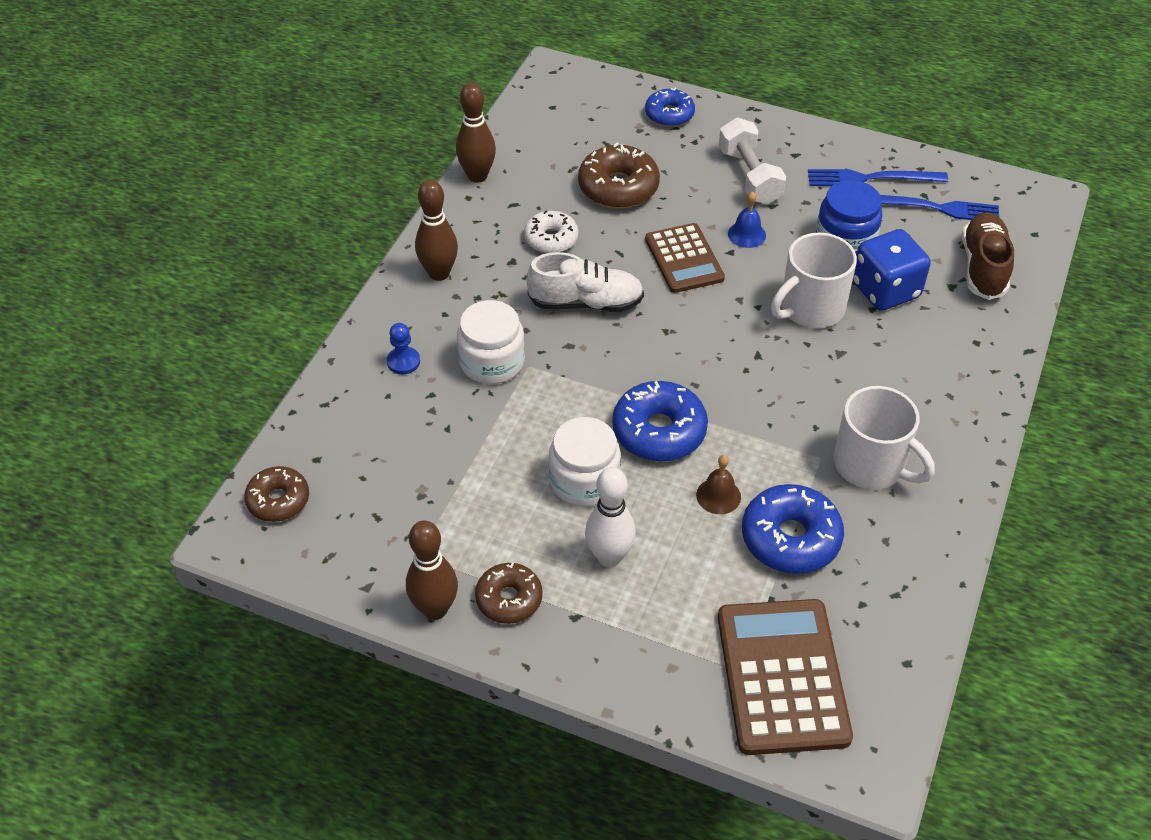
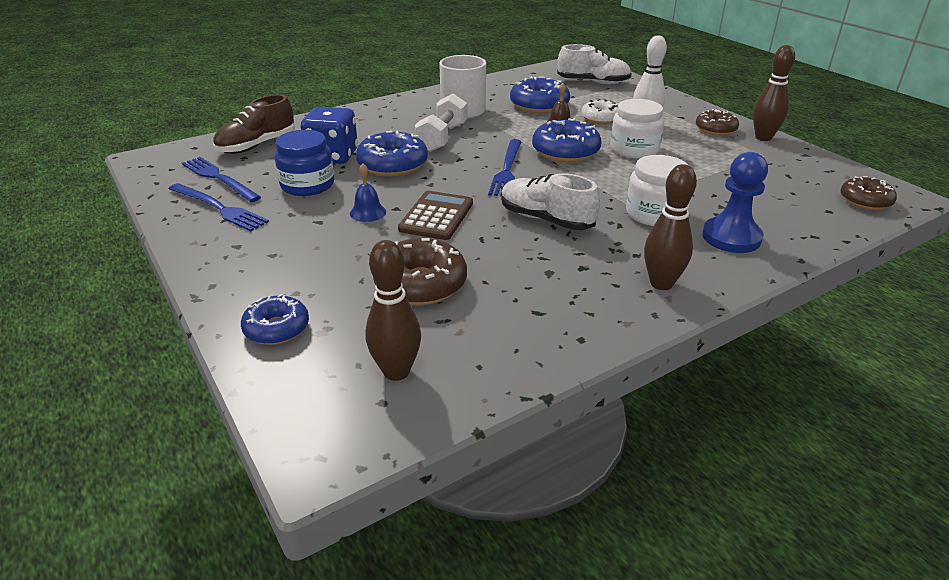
camera: 145 degrees left, 15 degrees down
(403, 362) = (731, 237): blue pawn -> blue pawn, size x1.86
(477, 176) = (552, 356): brown bowling pin -> brown bowling pin (396, 371)
(551, 239) = (530, 269): white donut -> white donut (600, 118)
(690, 361) = (507, 170): none -> blue fork
(749, 176) = (300, 246): white dumbbell -> white dumbbell (442, 137)
(782, 676) = (593, 82): brown calculator -> white shoe
(810, 308) = (392, 165): white mug -> blue donut

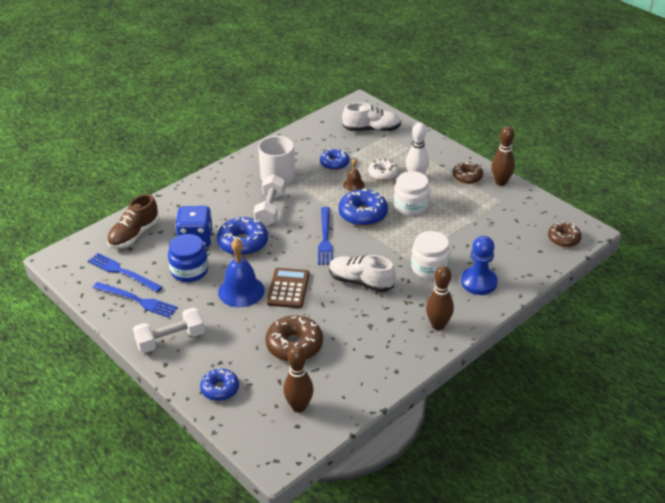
camera: 10 degrees left, 5 degrees up
(237, 257) = (170, 340): none -> white dumbbell
(368, 212) = (241, 291): blue bell -> blue bell, size x1.89
(539, 105) = (334, 163): blue donut -> blue donut, size x0.64

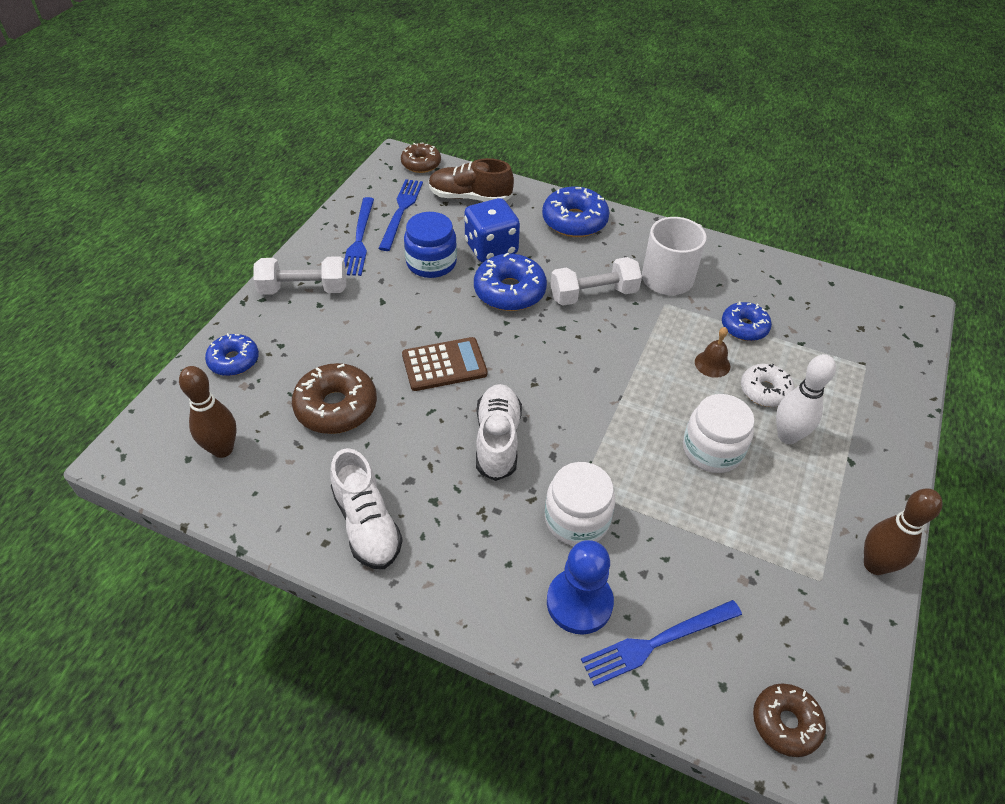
camera: 65 degrees right, 10 degrees up
(170, 340) = (304, 289): white dumbbell -> white dumbbell turned 45 degrees counterclockwise
(241, 291) = (417, 320): blue bell -> none
(325, 238) = (570, 370): blue fork -> blue fork (657, 642)
(363, 214) = (650, 396): blue donut -> blue donut (574, 221)
(371, 129) = (863, 343): white shoe -> white shoe (367, 524)
(438, 325) = (447, 570): brown bowling pin -> none
(467, 177) = (848, 507): brown donut -> brown donut (421, 164)

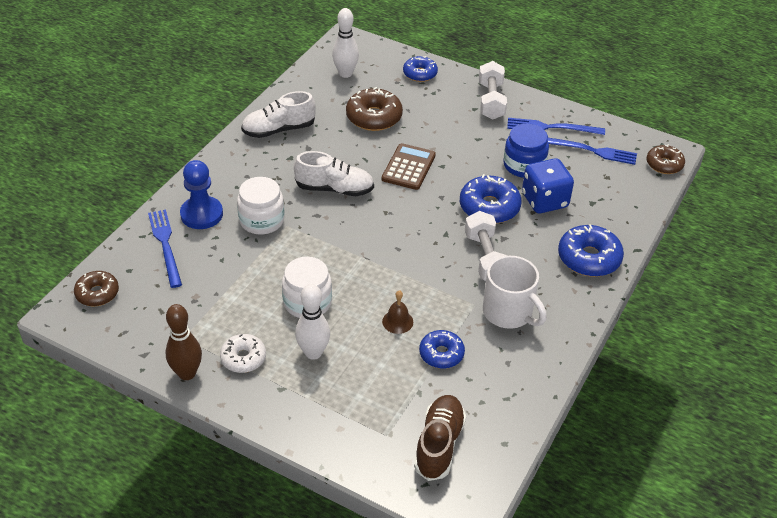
camera: 95 degrees right, 5 degrees down
(222, 449) = (345, 74): brown bowling pin -> white bowling pin
(444, 365) = (408, 167): brown calculator -> brown calculator turned 150 degrees counterclockwise
(470, 197) = (617, 192): brown shoe -> brown shoe (439, 444)
(764, 391) = (363, 350): white donut -> white donut (243, 358)

